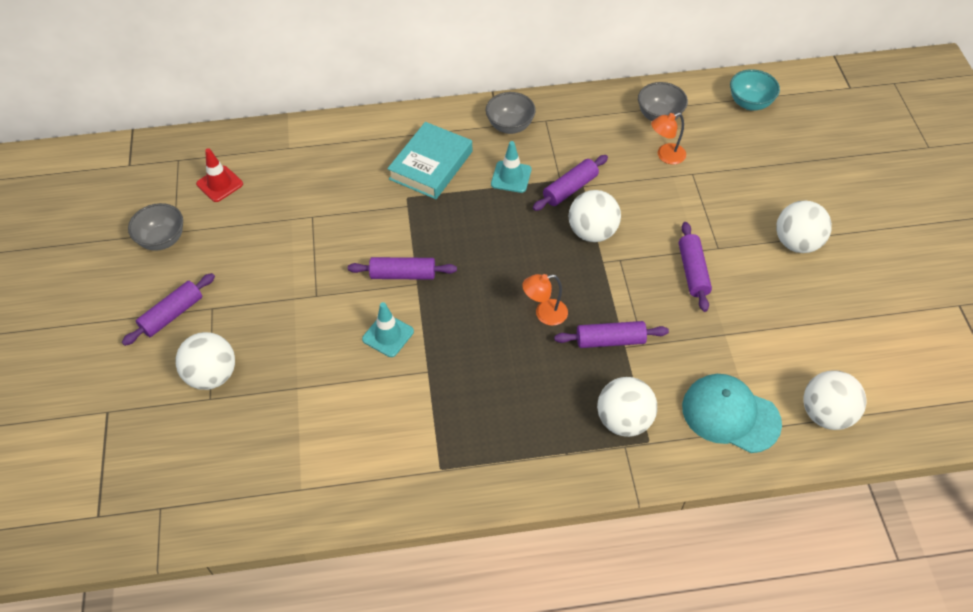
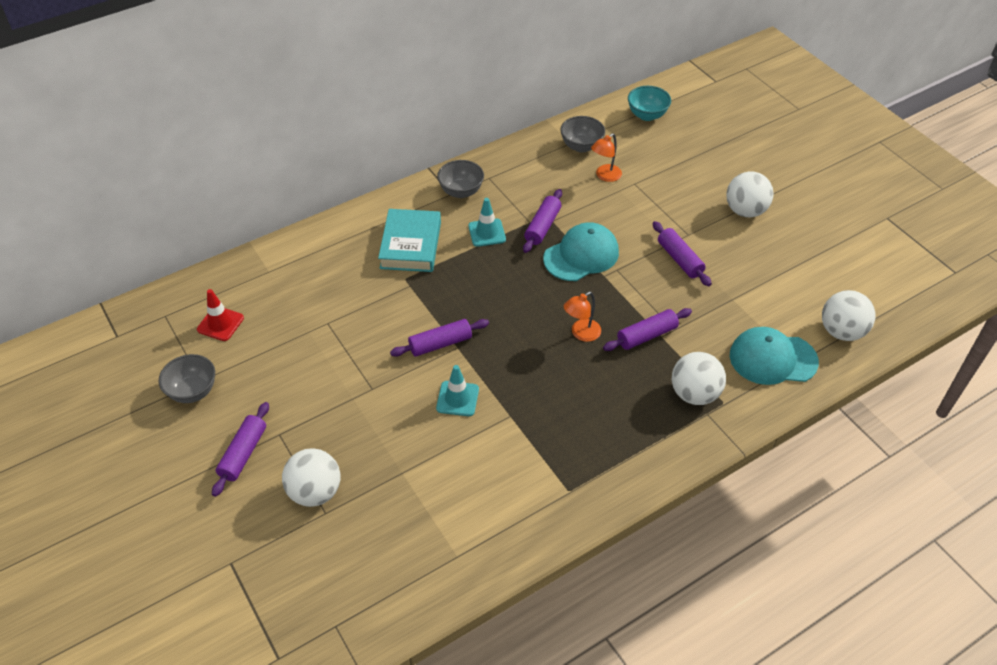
camera: 25 degrees left, 5 degrees down
(592, 232) = (581, 255): white ball -> turquoise cap

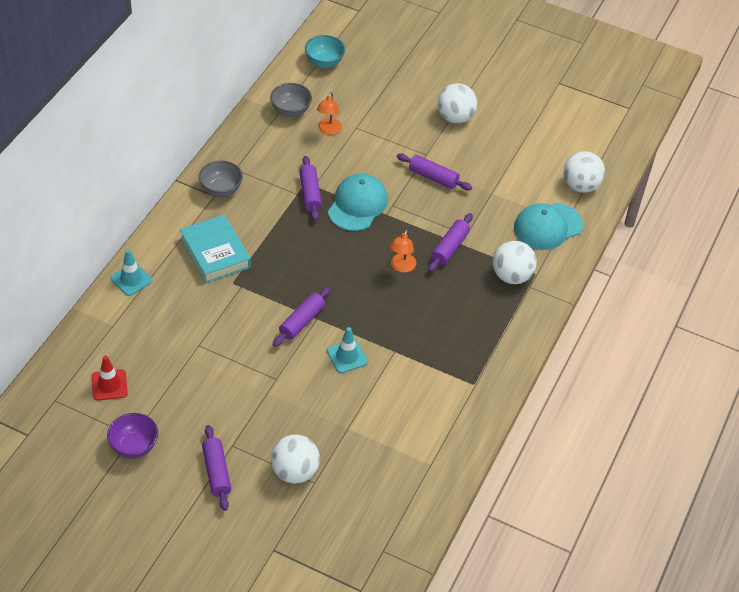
camera: 35 degrees left, 0 degrees up
(193, 391) = (134, 447): grey bowl -> purple bowl
(487, 233) = (269, 217): turquoise traffic cone -> turquoise traffic cone (131, 279)

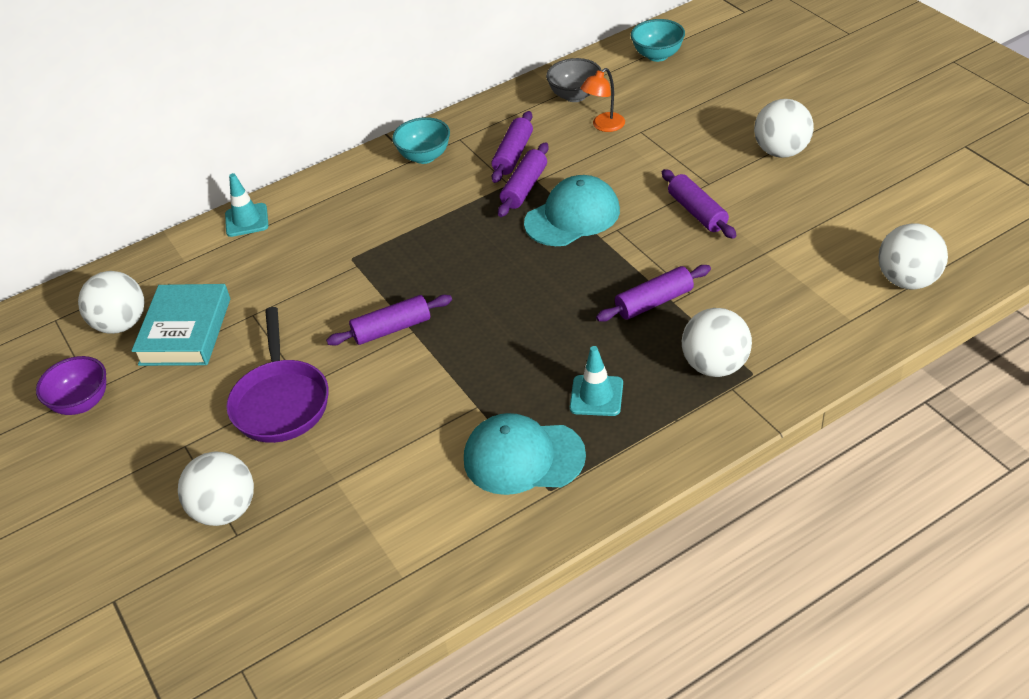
camera: 40 degrees right, 5 degrees down
(109, 385) = (121, 324): red traffic cone -> white ball
(215, 253) = (360, 220): turquoise book -> turquoise book (185, 331)
(216, 472) = (139, 471): purple rolling pin -> purple rolling pin (513, 155)
(221, 190) = (425, 156): grey bowl -> turquoise bowl
(270, 394) = (281, 402): none -> purple pan
(347, 356) = (411, 390): turquoise traffic cone -> turquoise traffic cone (596, 396)
(401, 267) = (570, 305): orange lamp -> none
(547, 226) = (817, 318): turquoise cap -> turquoise cap (523, 457)

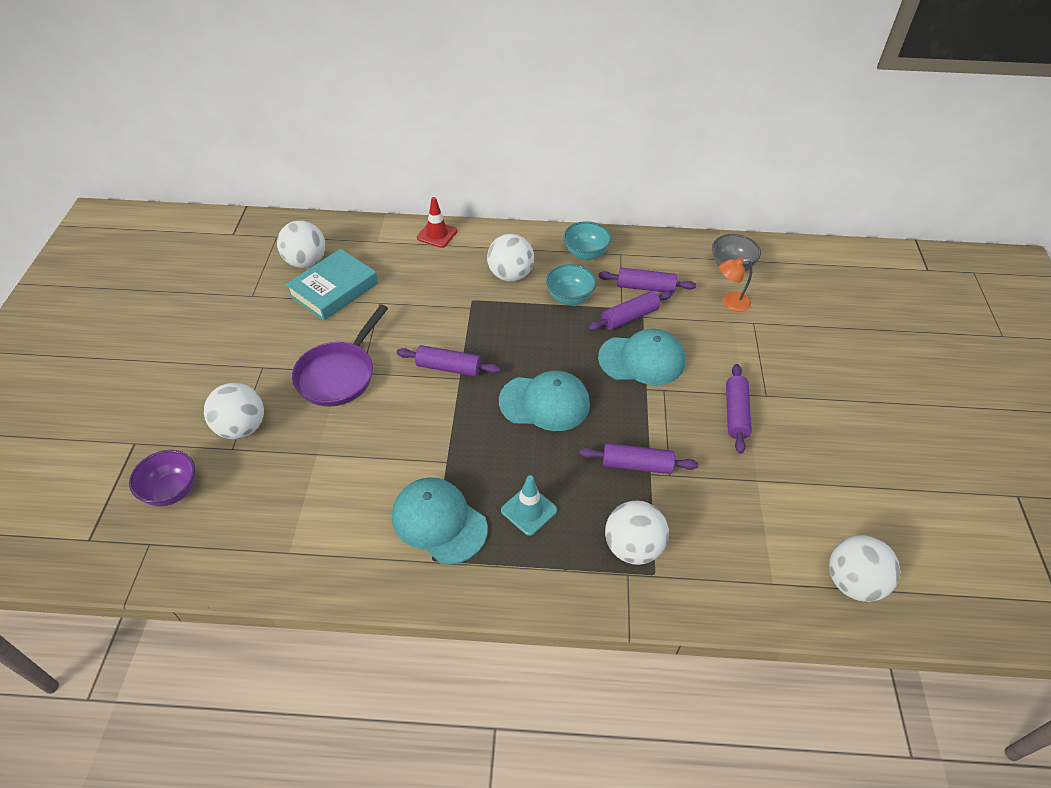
camera: 30 degrees right, 5 degrees up
(82, 403) = (239, 300): purple bowl -> purple bowl (172, 491)
(246, 220) = (437, 234): turquoise traffic cone -> red traffic cone
(513, 155) = (645, 287): purple rolling pin -> purple rolling pin turned 45 degrees clockwise
(519, 303) = (545, 403): none -> turquoise cap
(657, 55) = (823, 269): turquoise bowl -> turquoise bowl (569, 298)
(781, 151) = (849, 404): white ball -> white ball (510, 275)

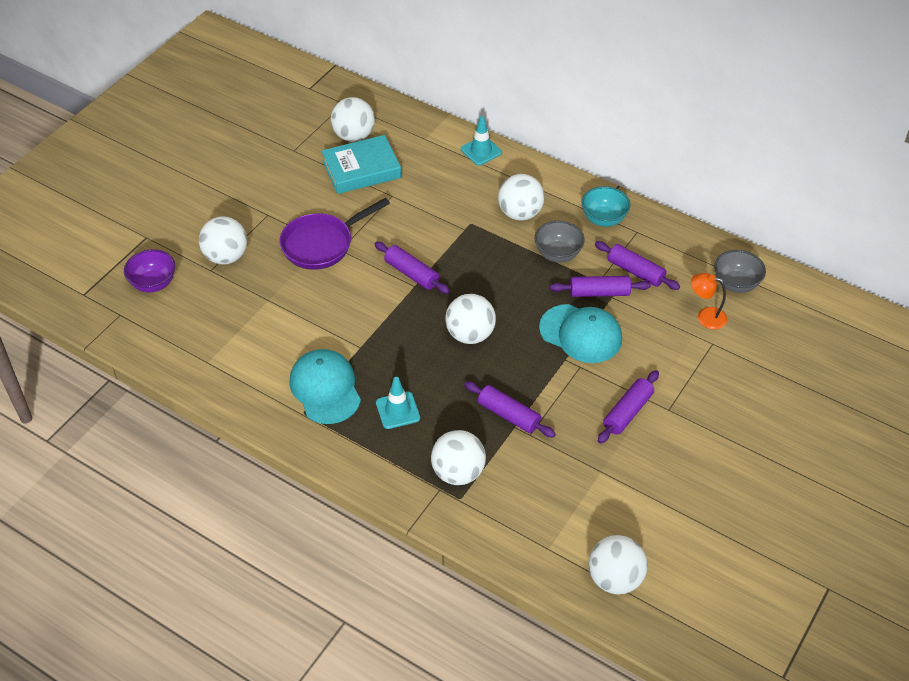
camera: 30 degrees right, 0 degrees up
(437, 234) = (481, 151): red traffic cone -> turquoise traffic cone
(545, 403) = (470, 334): turquoise cap -> white ball
(569, 298) = (558, 254): turquoise bowl -> grey bowl

